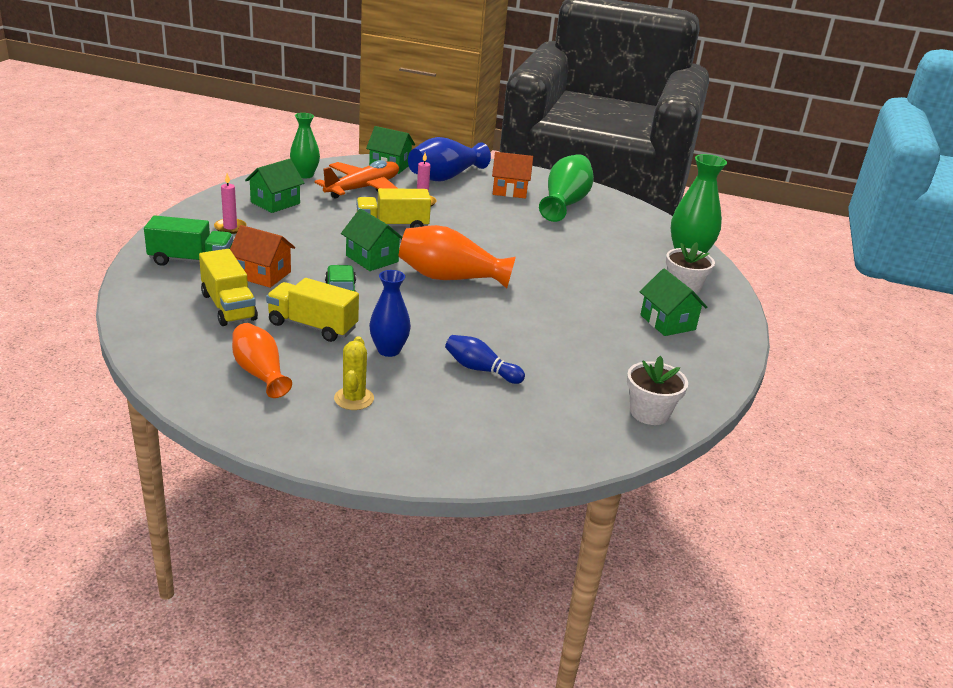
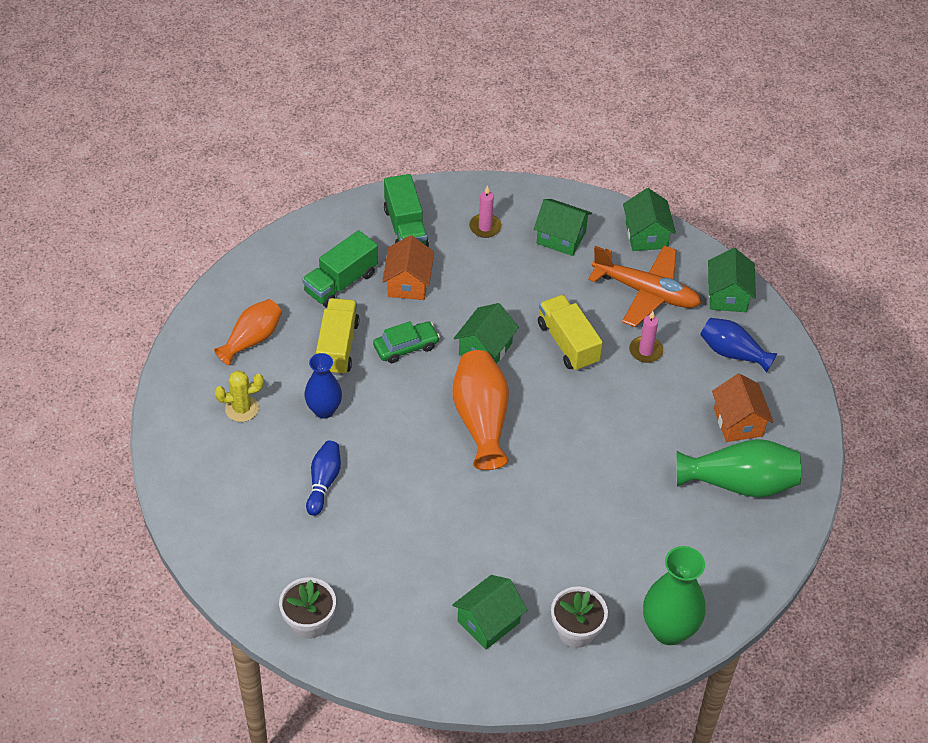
camera: 75 degrees right, 20 degrees up
(228, 307) = (341, 283): yellow truck -> green truck
(305, 175) = (646, 235): green vase -> green house
(445, 177) = (733, 353): blue vase -> blue vase, size x0.66

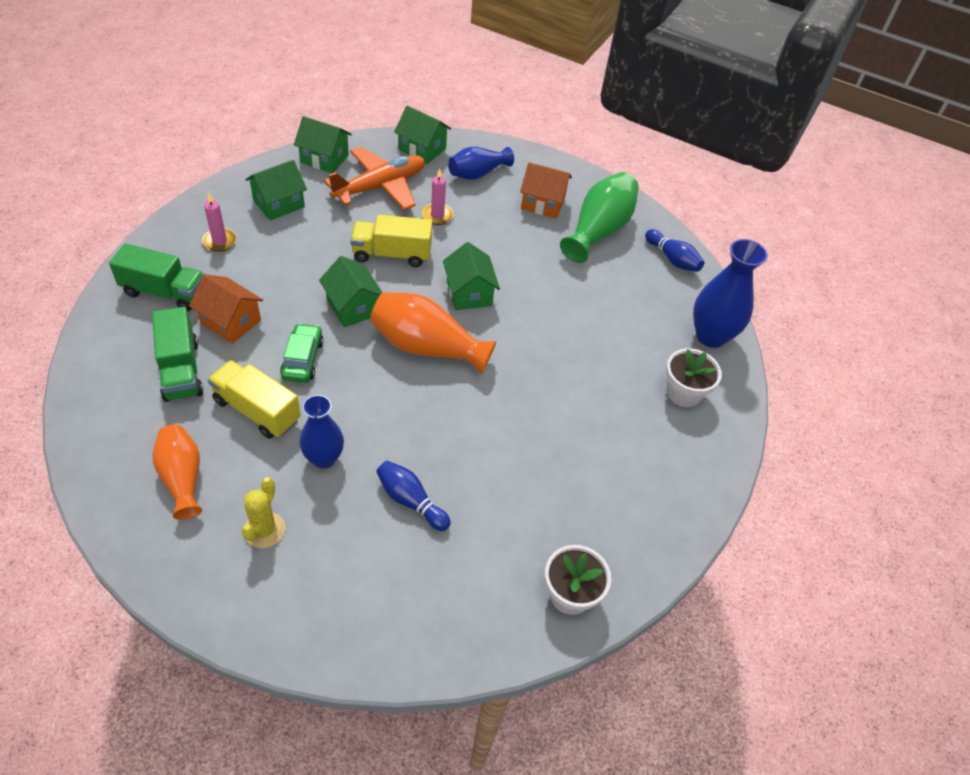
camera: 65 degrees left, 0 degrees up
(488, 622) = (644, 448): green house -> green house (469, 293)
(669, 630) = (711, 336): green vase -> blue vase
(753, 561) = (672, 259): none -> blue bowling pin

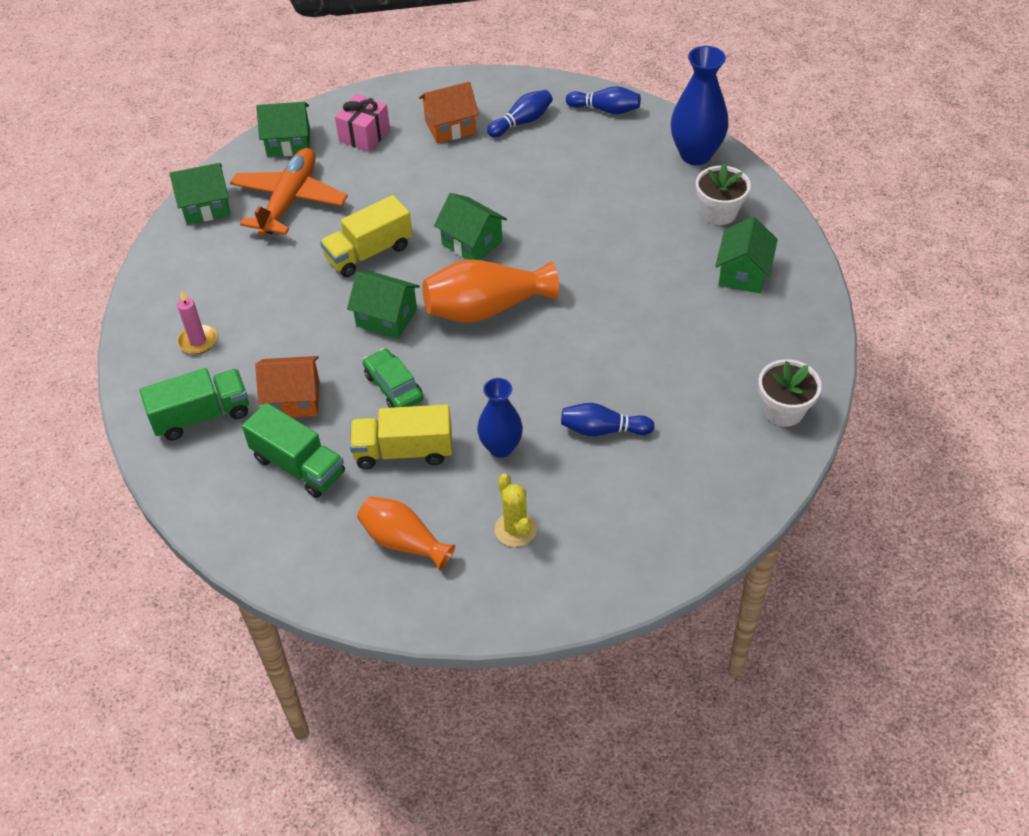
camera: 30 degrees left, 0 degrees up
(279, 204) = (212, 274): green house -> green house (743, 273)
(437, 216) = (371, 194): pink candle -> none
(477, 174) = (364, 135): blue vase -> pink gift
(598, 230) = (522, 122): green vase -> blue bowling pin

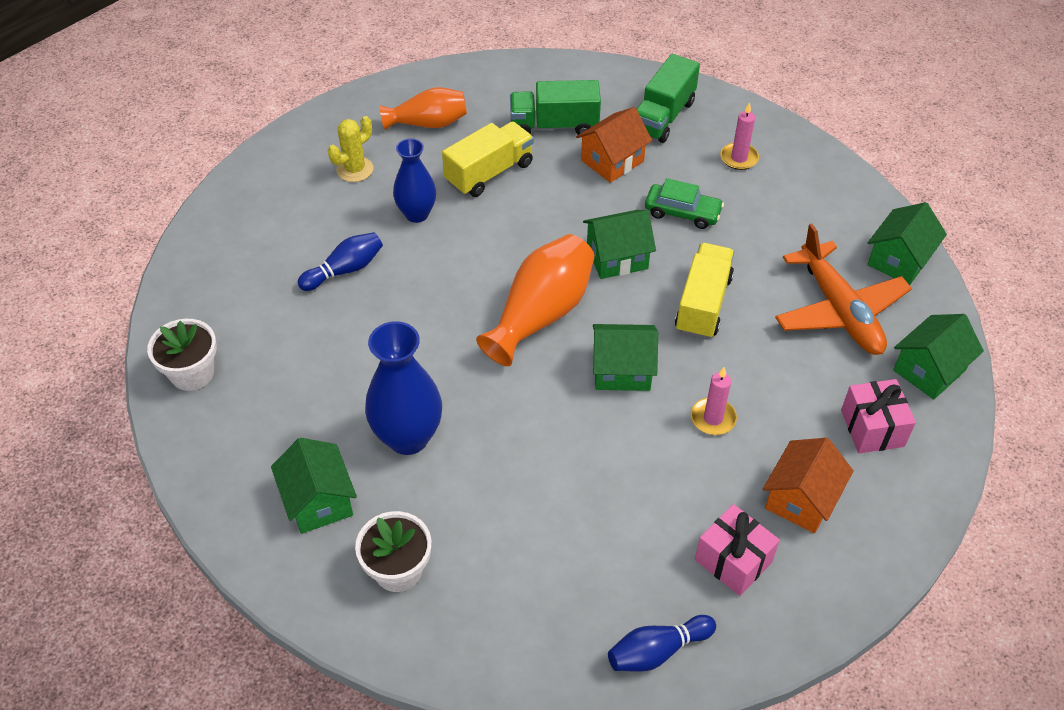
camera: 140 degrees right, 0 degrees up
(393, 387) = (547, 210): green car -> green car (682, 212)
(448, 187) = (713, 418): none -> pink candle
(515, 529) = (355, 169): yellow cactus -> yellow cactus turned 75 degrees counterclockwise
(522, 122) = (733, 561): blue bowling pin -> pink gift
(695, 154) = (487, 646): blue vase -> blue vase (408, 437)

